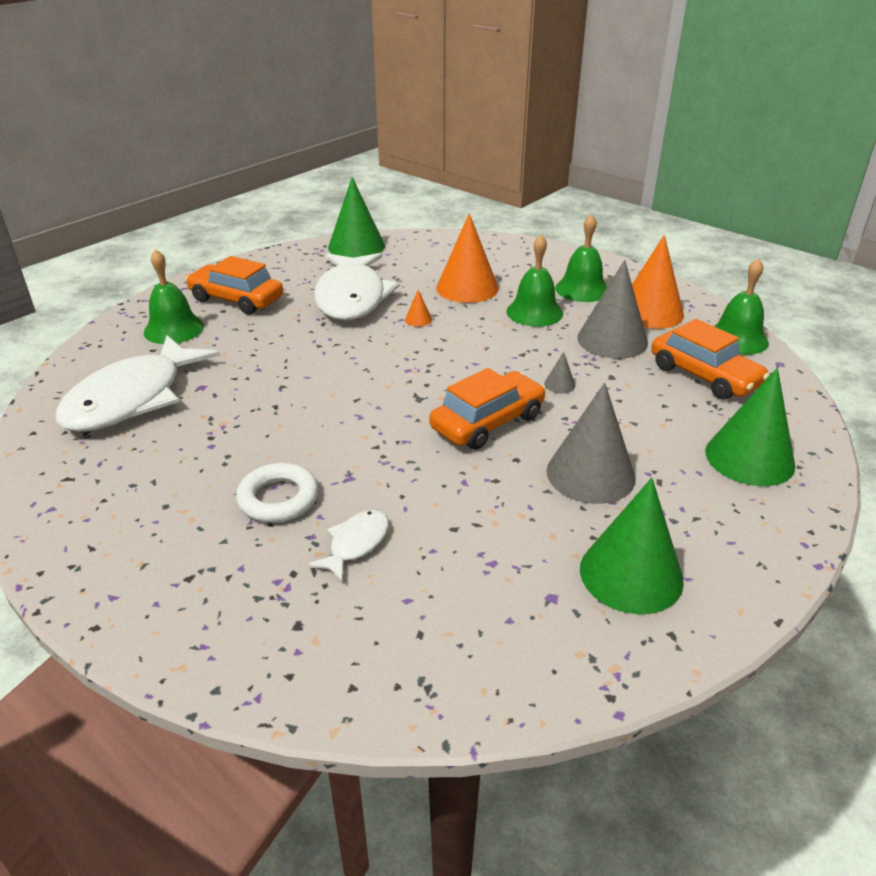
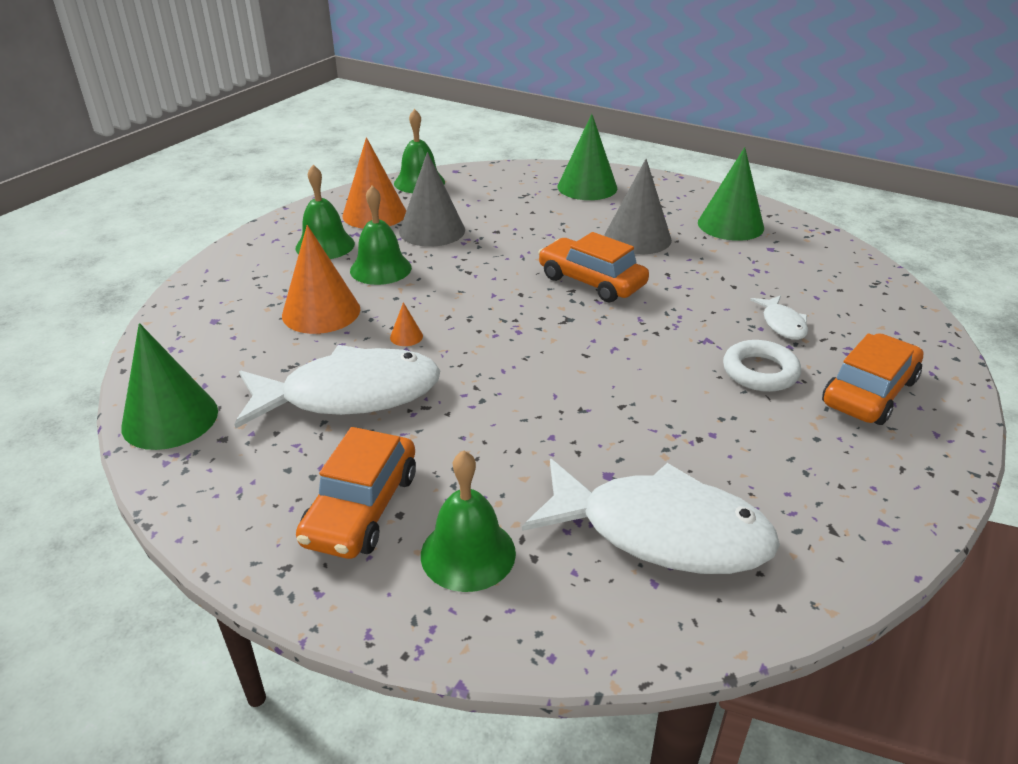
camera: 100 degrees left, 0 degrees up
(356, 544) = (782, 324): white fish -> white fish turned 120 degrees counterclockwise
(559, 384) = (517, 252): grey cone -> none
(704, 376) = (483, 196): orange car -> orange car (869, 392)

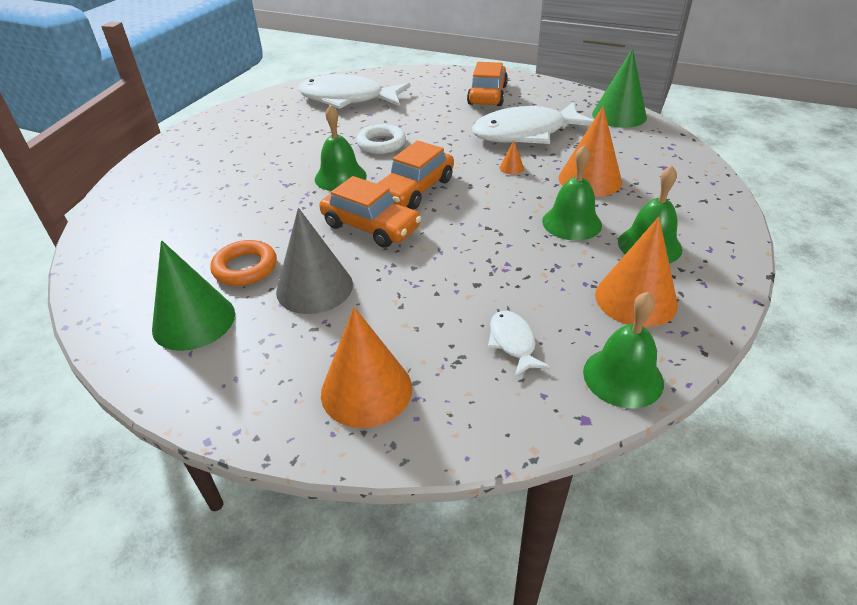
camera: 175 degrees right, 5 degrees up
(432, 230) = (550, 277): grey cone -> none
(468, 553) = (433, 87): green bell -> green bell (340, 177)
(587, 187) = (366, 390): green cone -> orange cone
(709, 256) = (245, 268): none -> orange ring
(760, 372) = (260, 166): white ring -> white ring (381, 144)
(782, 324) = (220, 201): white fish -> white fish (513, 342)
(869, 392) = (196, 160): orange car -> orange car (415, 189)

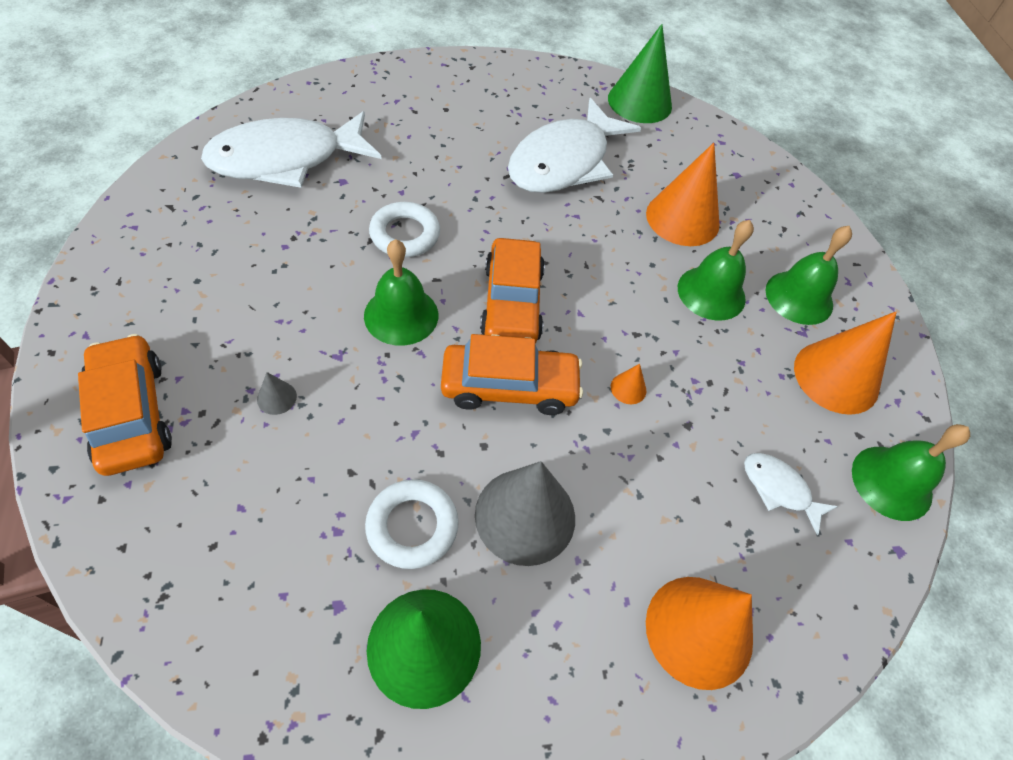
camera: 40 degrees left, 15 degrees up
(236, 192) = (276, 398): none -> grey cone
(245, 268) = (412, 526): orange ring -> white ring
(487, 95) = (469, 103): orange car -> orange car (132, 413)
(511, 168) = (591, 226): orange cone -> orange cone (628, 388)

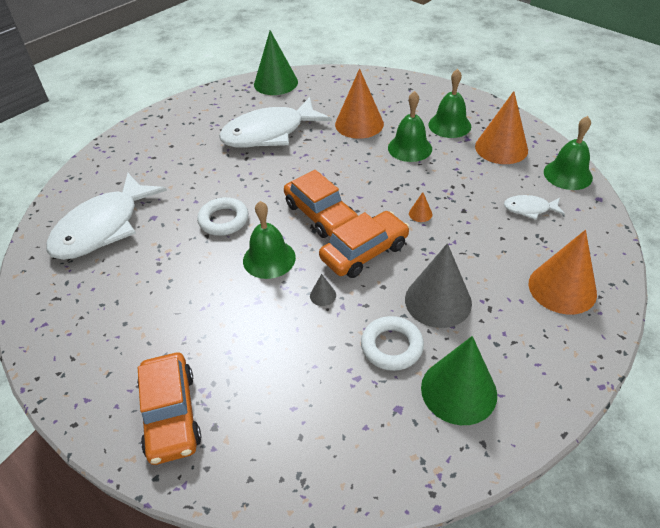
camera: 30 degrees left, 10 degrees down
(132, 413) = (170, 414): orange car -> orange car turned 135 degrees counterclockwise
(276, 398) = (248, 344): grey cone -> grey cone (323, 295)
(564, 162) = (269, 133): white fish -> white fish turned 60 degrees clockwise

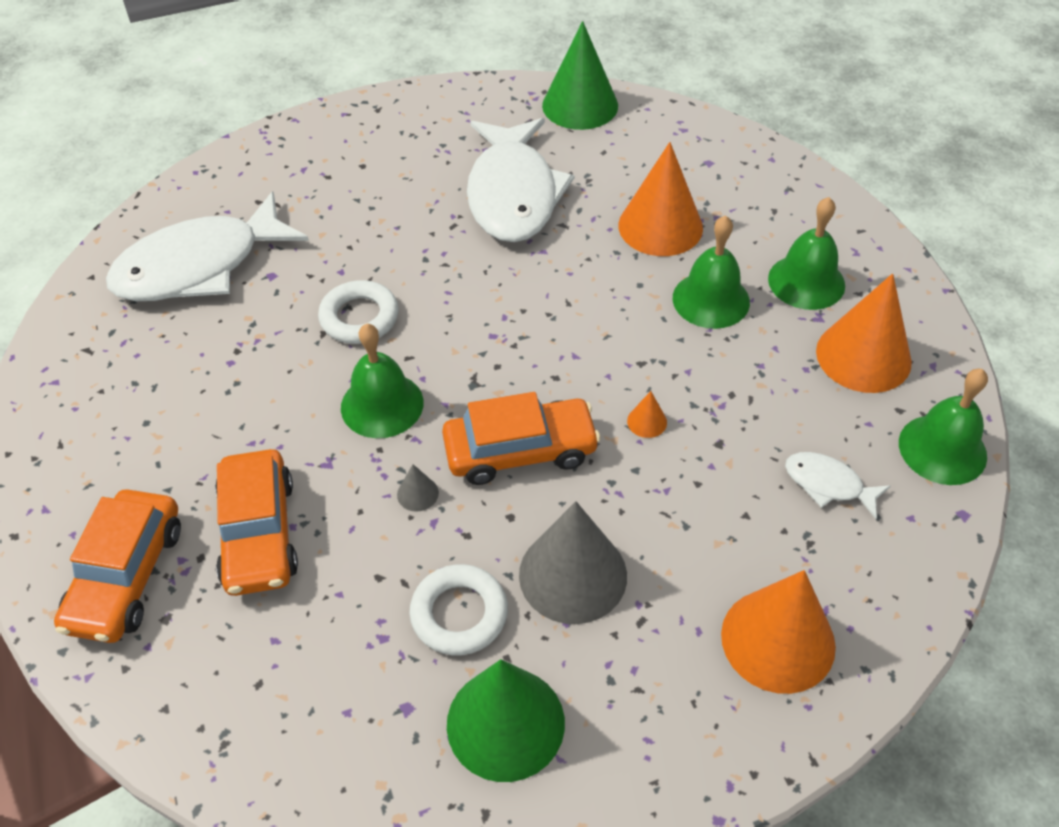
camera: 25 degrees right, 5 degrees up
(269, 133) = (513, 194): white fish -> white fish turned 90 degrees counterclockwise
(320, 214) = (498, 363): orange car -> orange car (258, 533)

